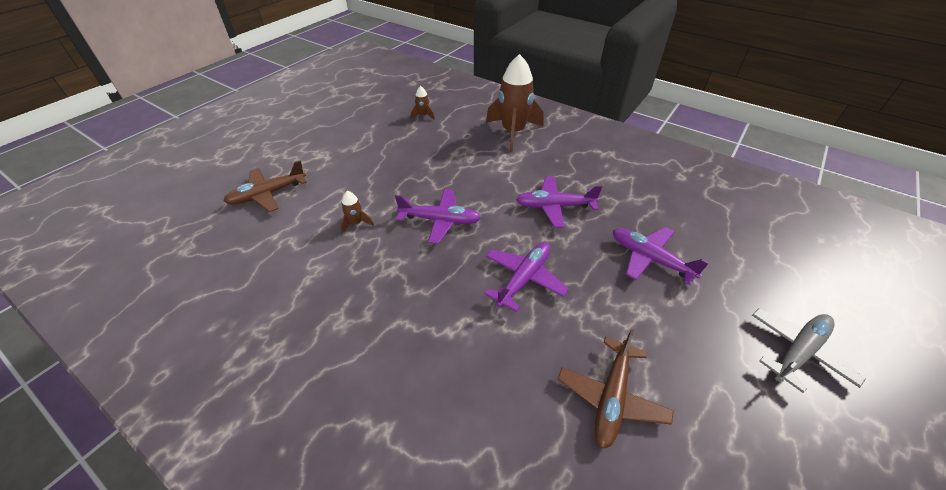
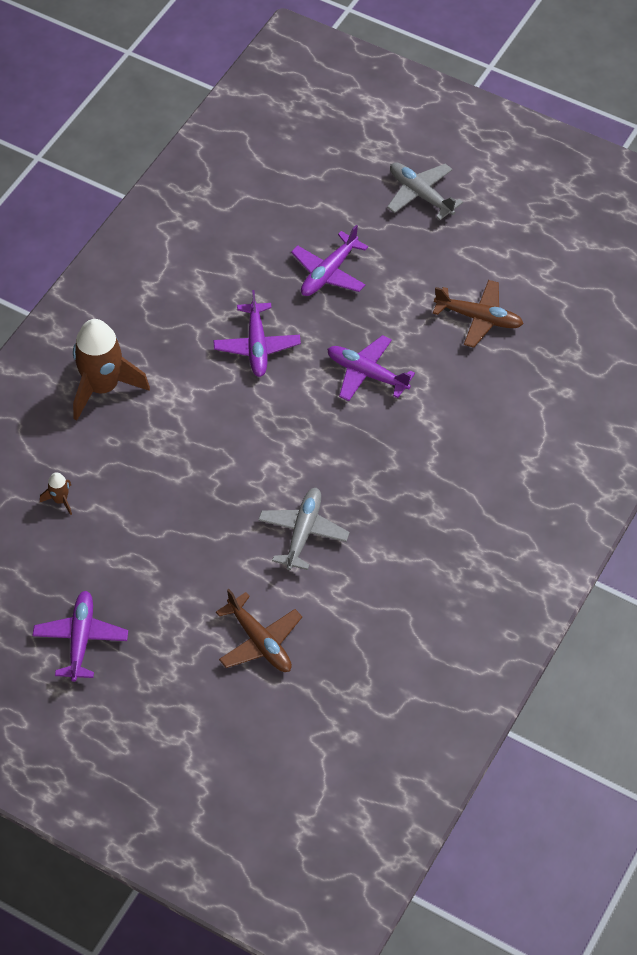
camera: 95 degrees left, 10 degrees up
(356, 223) = (303, 532): brown rocket -> grey plane
(440, 220) = (290, 451): purple plane -> purple plane (81, 639)

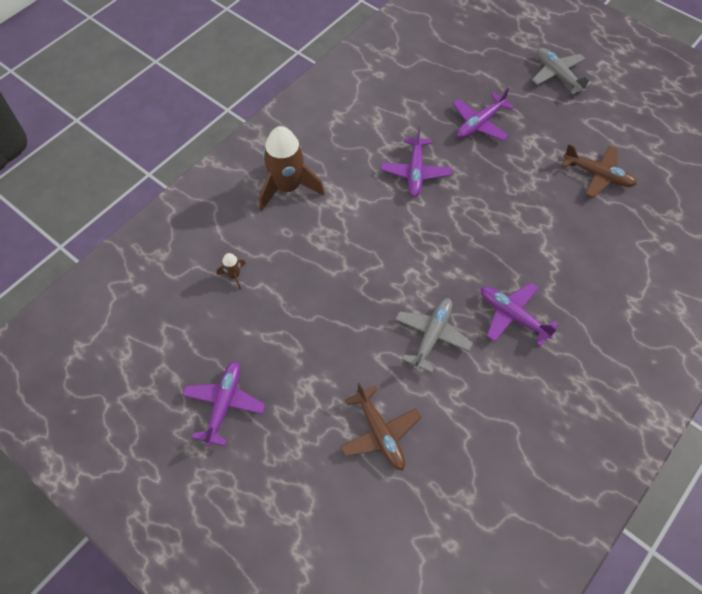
camera: 10 degrees right, 5 degrees up
(366, 374) = (501, 207): purple plane -> purple plane (512, 316)

